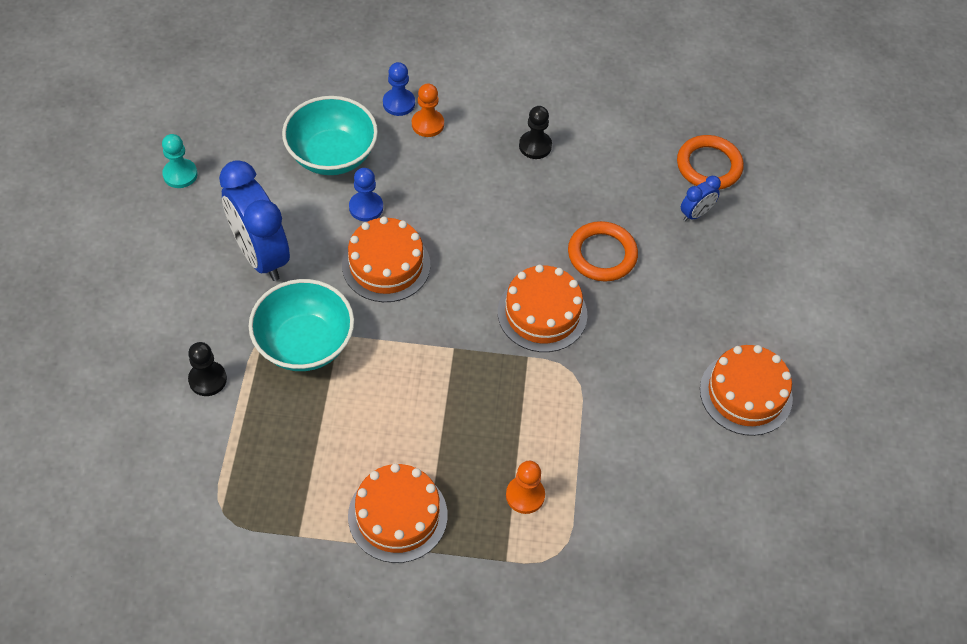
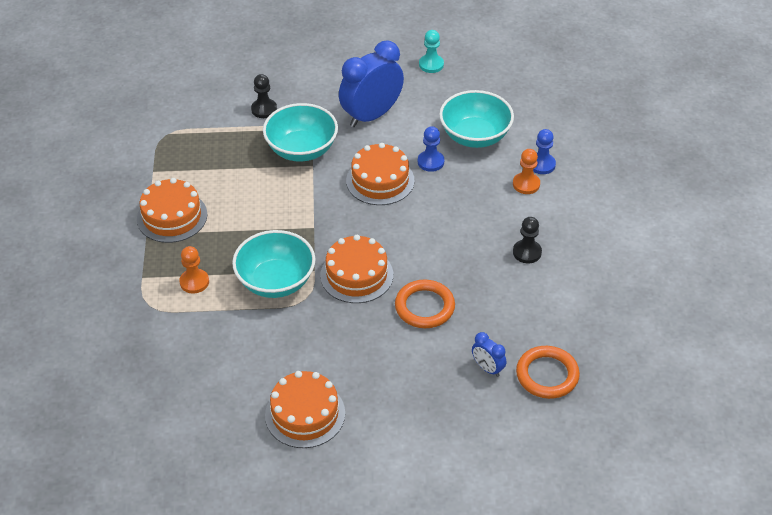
camera: 85 degrees right, 10 degrees down
(539, 401) = (276, 281): none -> turquoise bowl

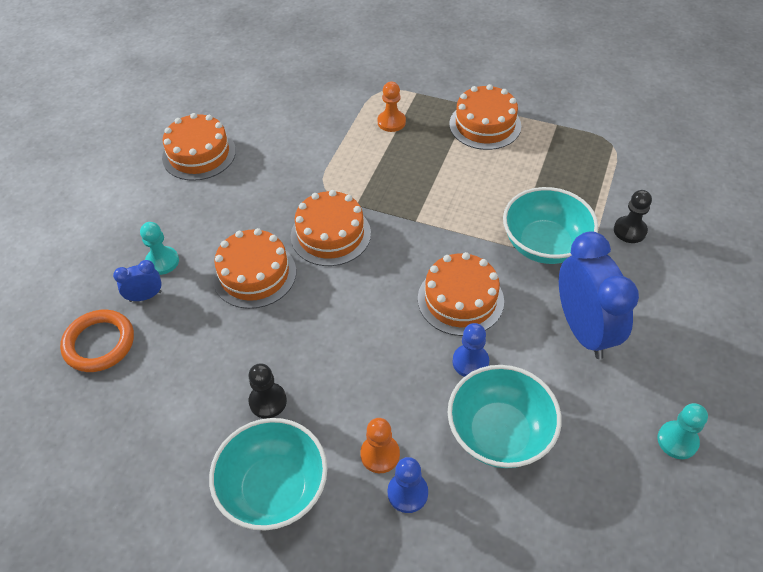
camera: 115 degrees right, 5 degrees up
(276, 281) = (359, 174): turquoise bowl -> turquoise bowl (274, 489)
(424, 307) = (254, 274): orange ring -> orange cake
(447, 375) = (162, 261): none -> turquoise pawn

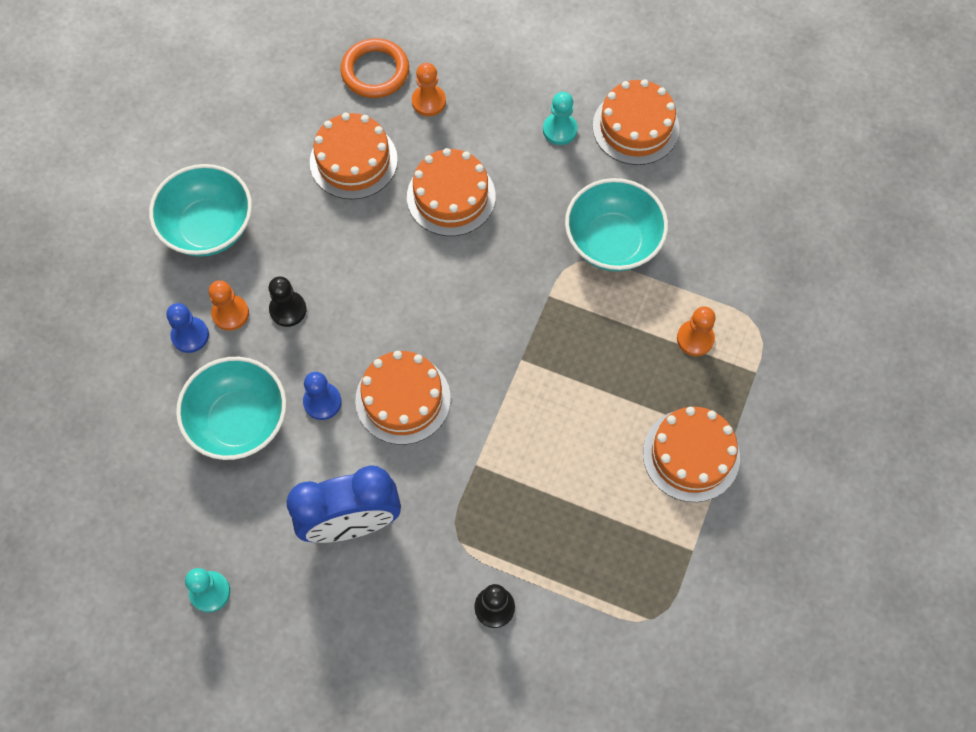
camera: 90 degrees right, 15 degrees up
(145, 296) = (428, 101): blue clock -> orange pawn
(162, 261) = (473, 110): turquoise pawn -> turquoise pawn (560, 130)
(268, 401) = (297, 218): black pawn -> black pawn (288, 310)
(330, 234) = (503, 269): orange cake -> orange cake (353, 161)
(544, 244) = (477, 500): turquoise bowl -> turquoise bowl (612, 242)

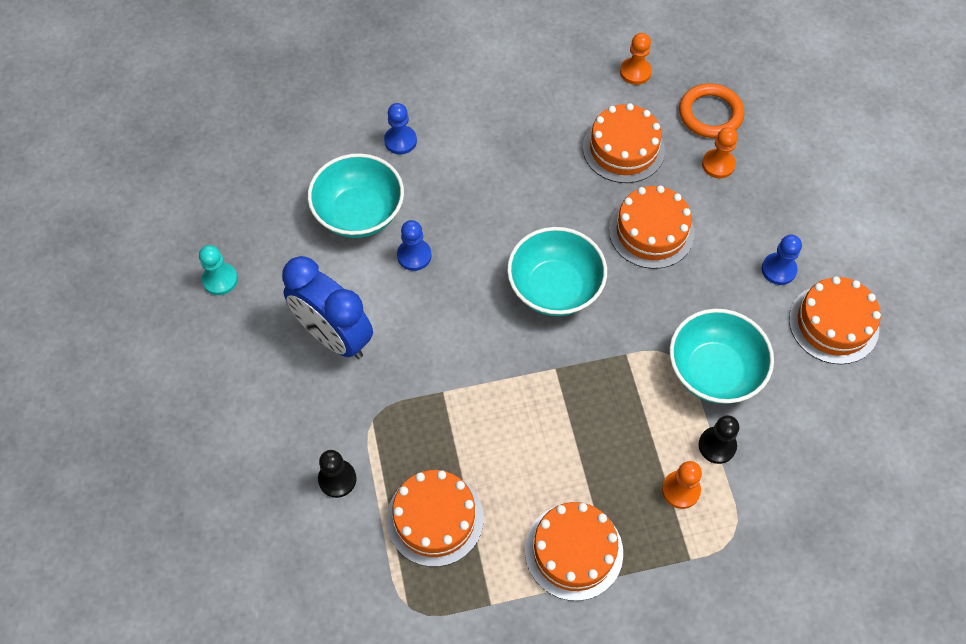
camera: 55 degrees right, 5 degrees down
(209, 227) = (492, 97): turquoise bowl -> turquoise bowl (555, 288)
(230, 313) = (436, 153): orange pawn -> orange pawn (635, 72)
(288, 310) = (468, 186): black pawn -> black pawn (717, 446)
(403, 399) = (457, 307): orange cake -> orange cake (435, 518)
(560, 130) = (778, 269): turquoise pawn -> blue pawn

